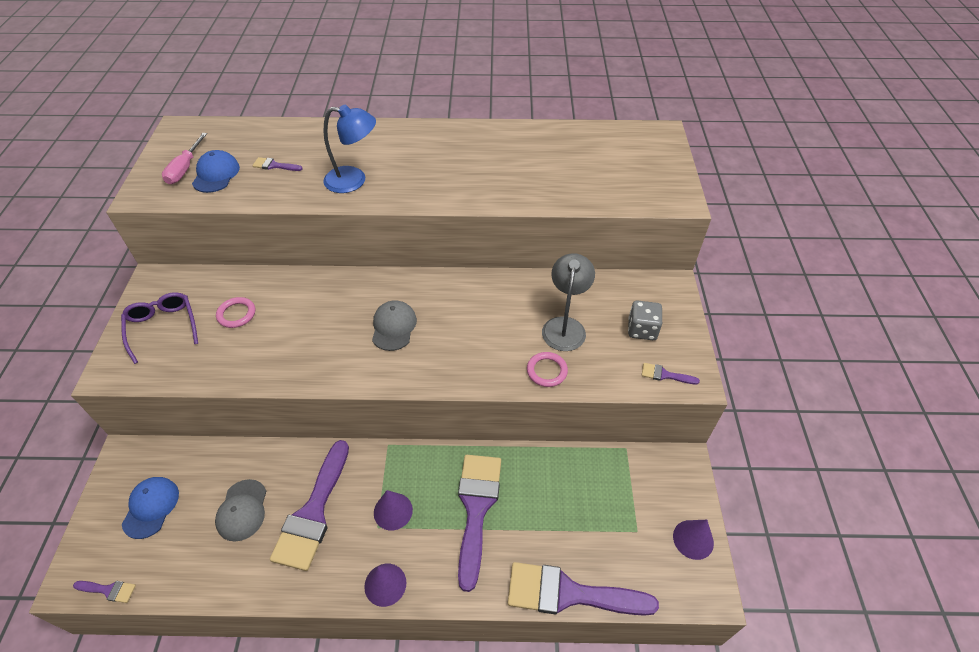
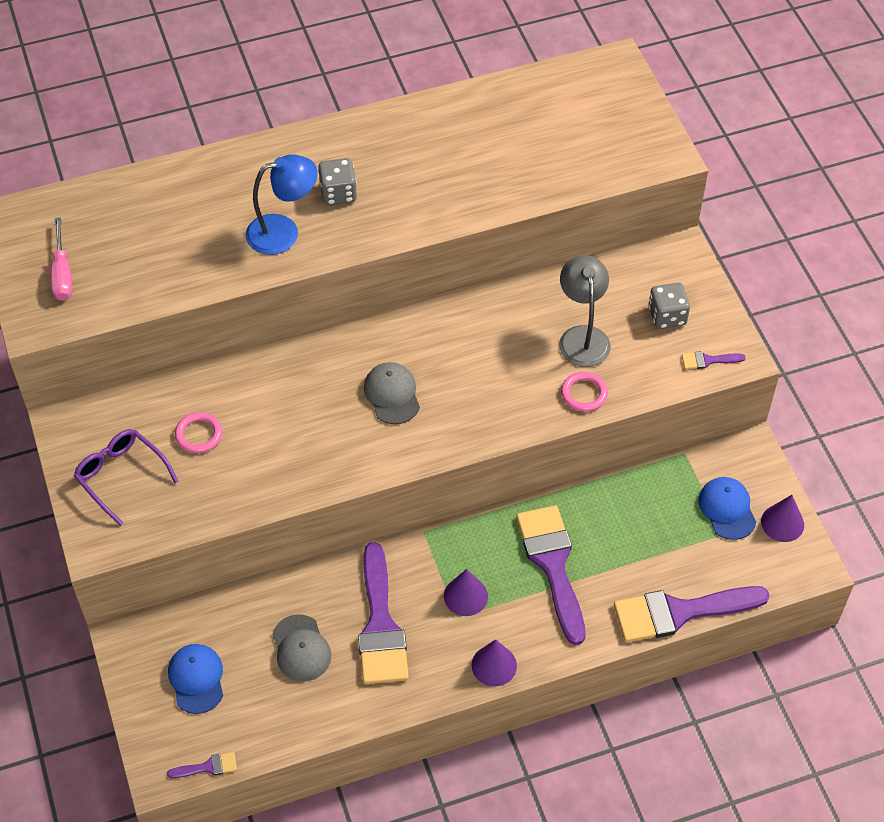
camera: 20 degrees left, 5 degrees up
(216, 174) = (107, 271): blue cap -> blue cap (727, 509)
(274, 165) = (172, 238): purple brush -> none
(409, 166) = (338, 193): none -> grey dice

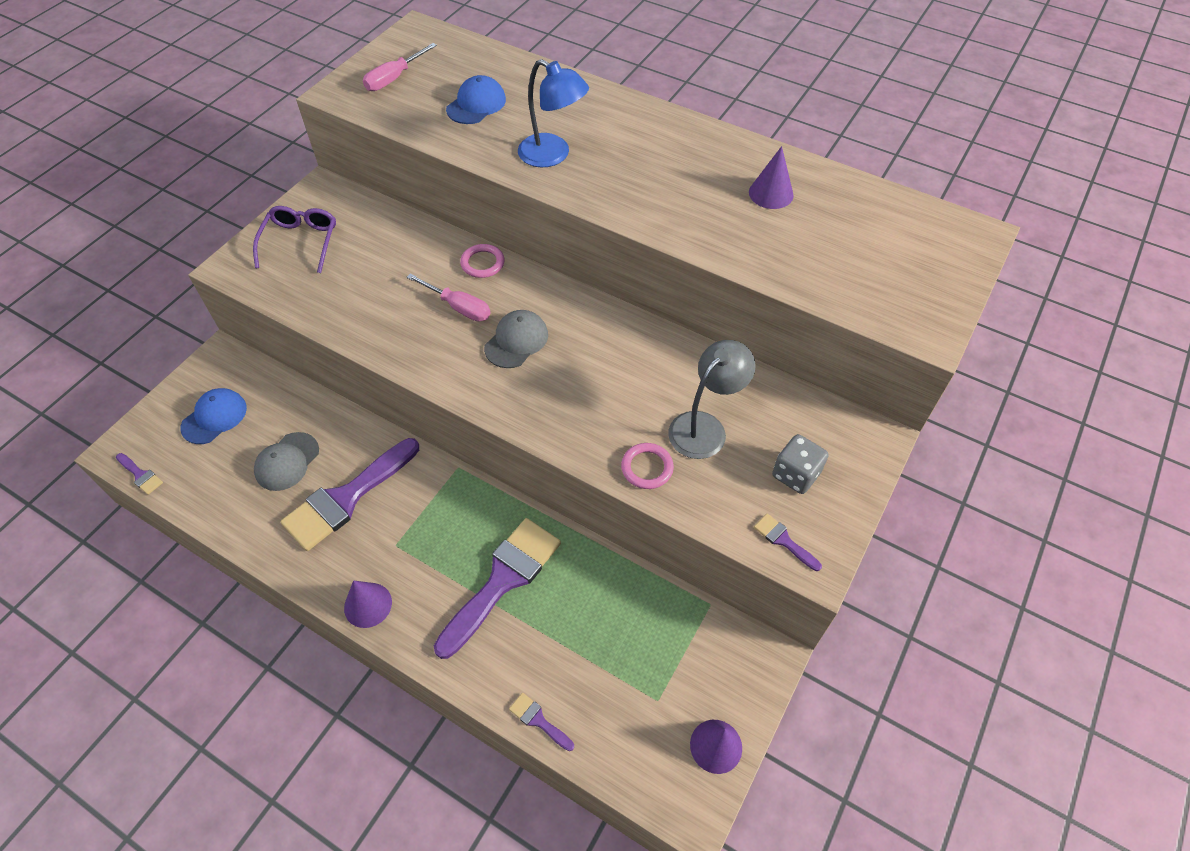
camera: 50 degrees right, 0 degrees up
(199, 434) = (374, 258): pink ring -> pink ring (482, 263)
(317, 409) = (459, 307): none -> pink screwdriver
(338, 193) = (625, 160): grey dice -> none
(465, 596) = (420, 537): purple cone -> purple cone (771, 193)
(679, 612) = (538, 720): purple brush -> purple brush, size x0.42
(727, 509) = (685, 683): blue cap -> blue cap (476, 104)

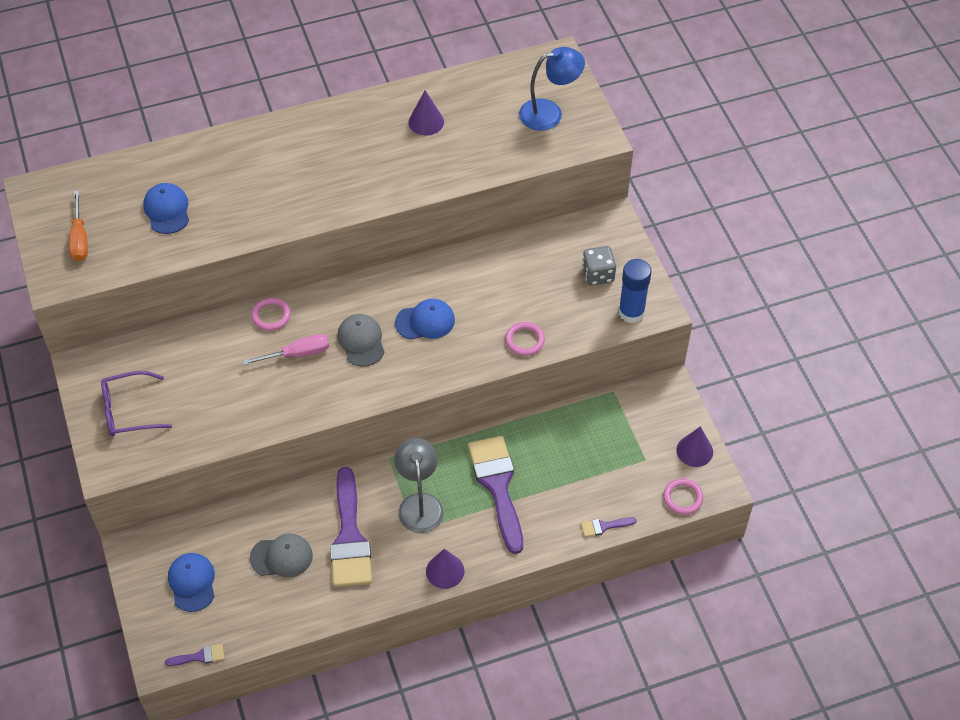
camera: 50 degrees left, 0 degrees up
(287, 461) = (281, 557): grey cap -> grey cap turned 75 degrees counterclockwise
(300, 242) = (129, 410): purple glasses -> purple glasses turned 60 degrees counterclockwise
(394, 78) = (80, 238): pink screwdriver -> orange screwdriver
(553, 155) = (269, 203): blue lamp -> blue lamp (549, 113)
(586, 372) = (425, 321): none -> blue cap
(644, 780) = (683, 498): none -> pink ring
(705, 427) = (525, 292): grey lamp -> grey lamp (419, 504)
(783, 540) = (631, 312): purple brush -> blue glue stick

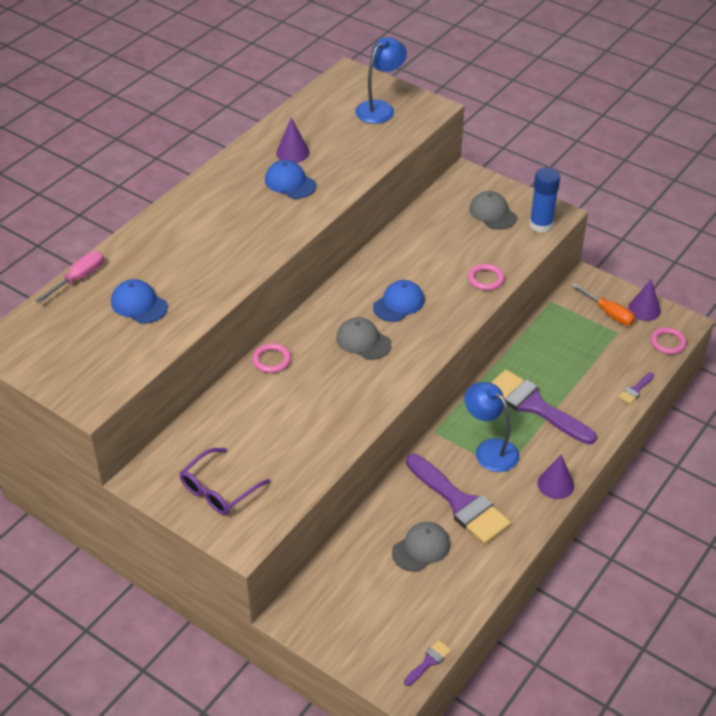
camera: 35 degrees left, 10 degrees down
(80, 238) = (80, 361): orange screwdriver -> orange screwdriver (609, 313)
(192, 582) = (366, 611): blue cap -> blue cap (290, 182)
(297, 354) = (321, 375): pink screwdriver -> pink screwdriver (79, 278)
(419, 504) = (490, 450): grey lamp -> blue lamp
(598, 274) = (492, 213): grey dice -> grey cap

